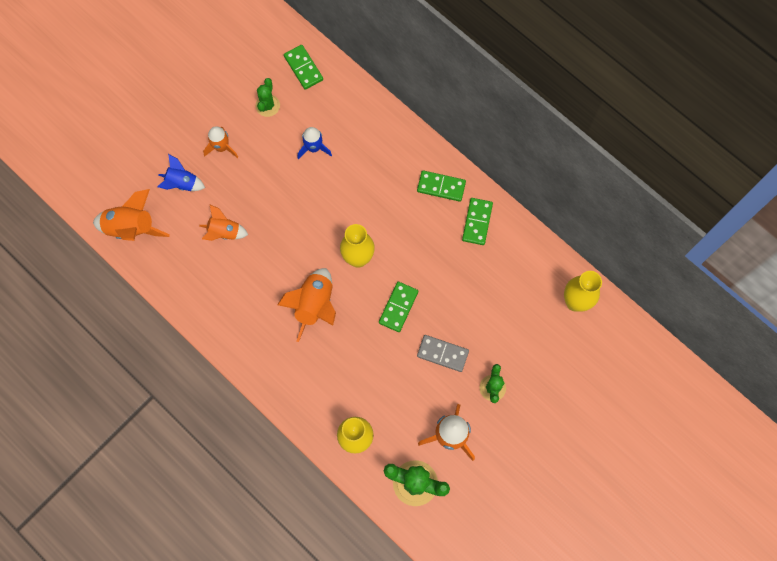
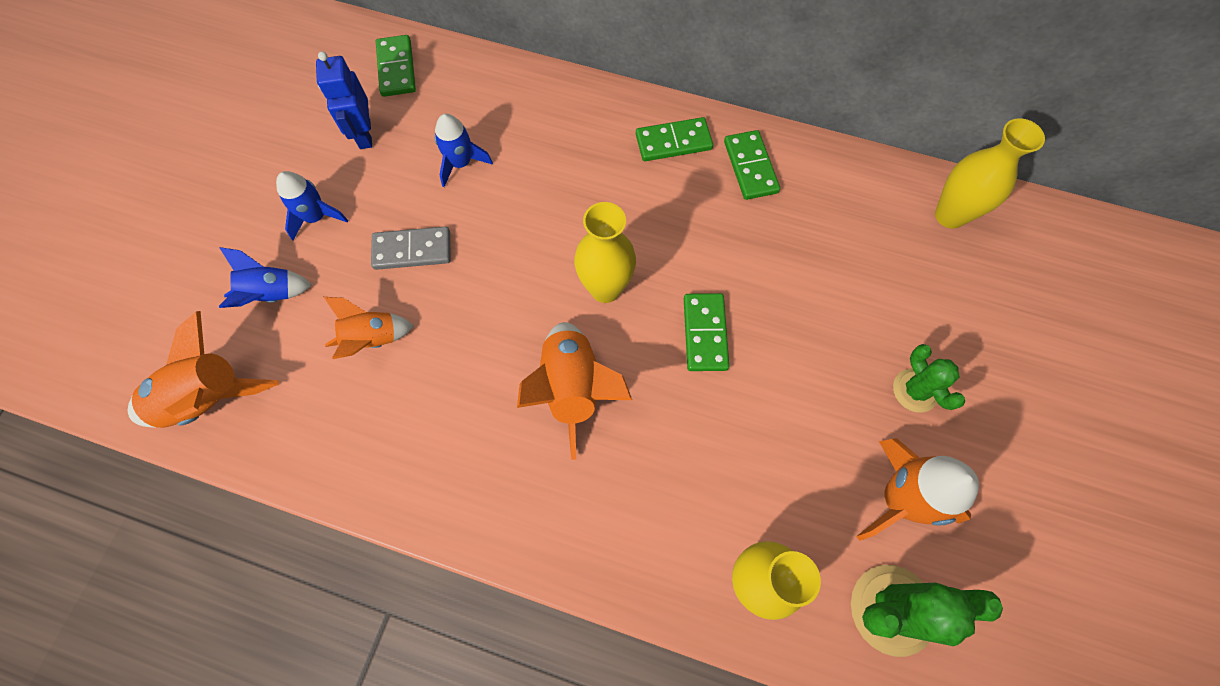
camera: 25 degrees left, 5 degrees down
(222, 147) = (316, 217): orange rocket -> blue rocket
(267, 105) = (364, 134): green cactus -> blue robot
(303, 68) = (396, 68): green domino -> green domino turned 45 degrees clockwise
(442, 353) = (811, 373): grey domino -> grey domino (412, 250)

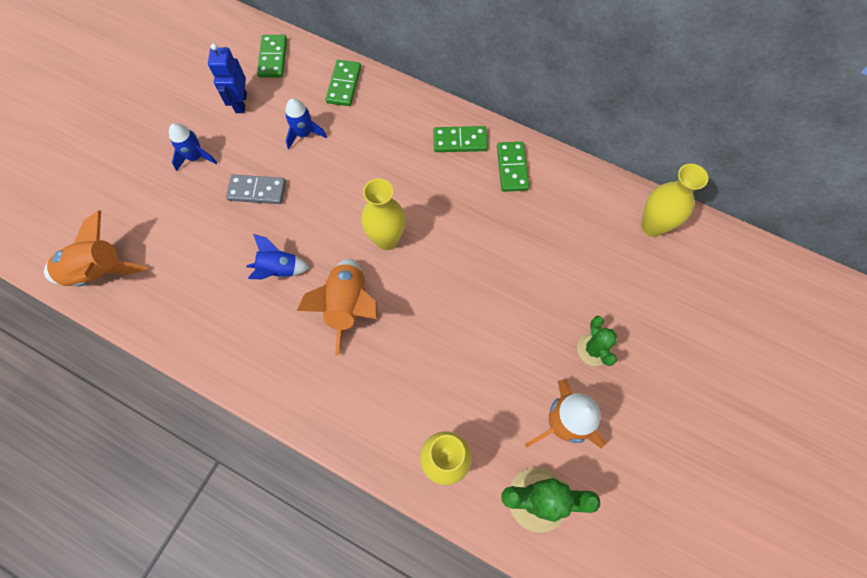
camera: 10 degrees right, 0 degrees up
(271, 294) = (154, 206): blue rocket -> blue rocket (279, 270)
(372, 339) = (217, 249): orange rocket -> none
(705, 333) = (450, 283): green domino -> green domino (344, 85)

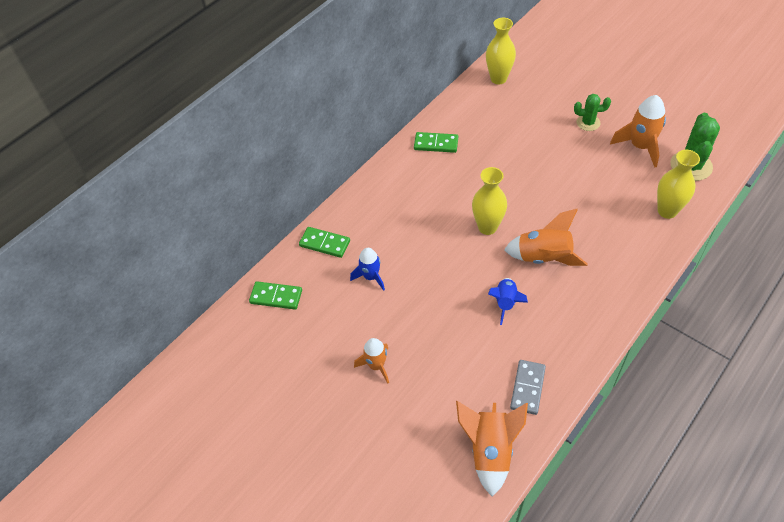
camera: 75 degrees left, 15 degrees down
(195, 157) = (376, 365): blue rocket -> orange rocket
(240, 103) = (322, 326): blue robot -> none
(257, 191) = (424, 316): grey domino -> grey domino (527, 388)
(460, 141) = (403, 171): green domino -> none

